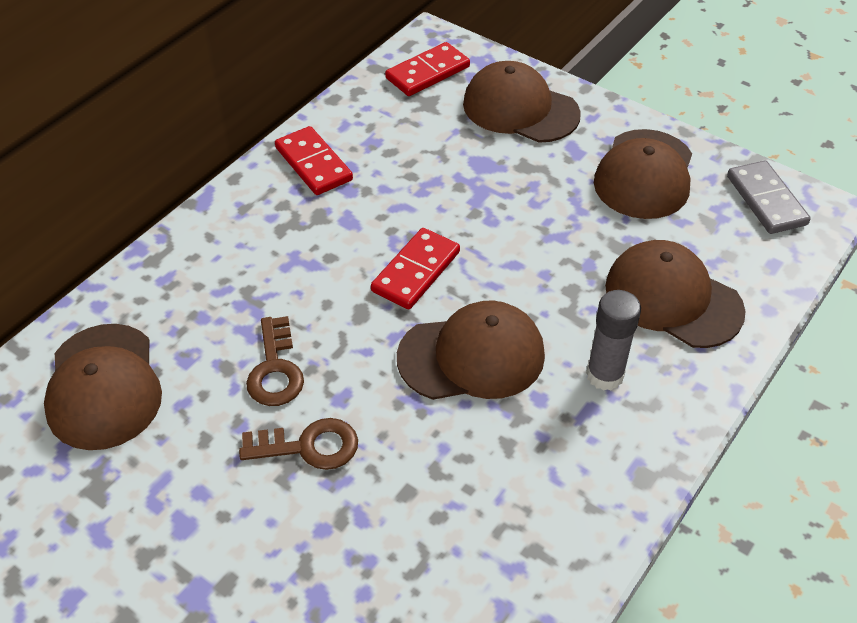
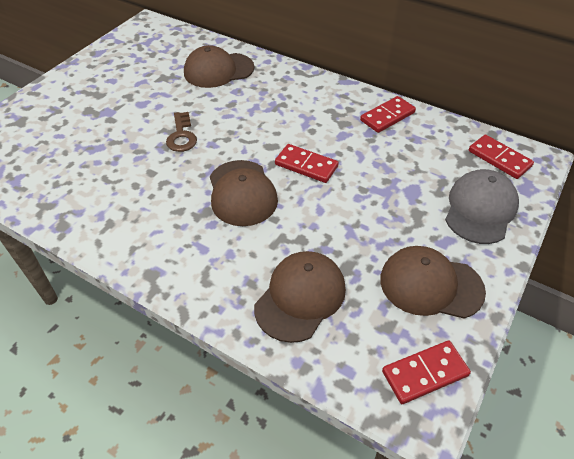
camera: 85 degrees right, 0 degrees up
(275, 369) = (230, 120): brown key -> none
(520, 109) = (480, 209): brown cap -> grey cap
(605, 375) = (229, 256): grey glue stick -> none
(766, 200) = (425, 373): grey domino -> red domino

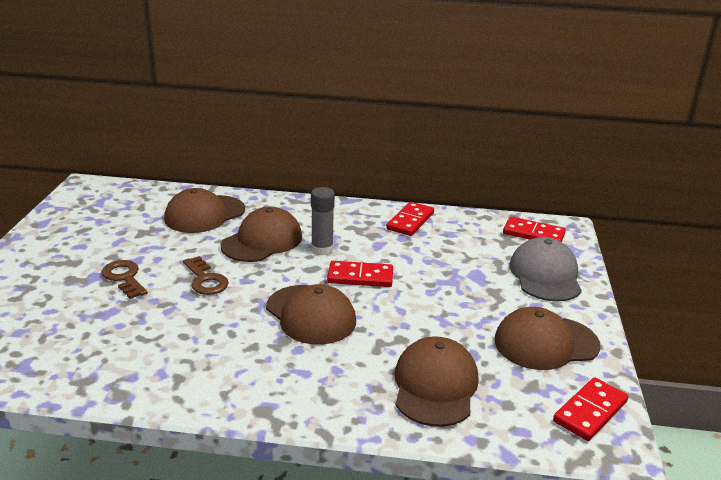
camera: 25 degrees left, 20 degrees down
(125, 118) = (124, 278): none -> brown key
(247, 108) = (262, 241): none -> brown cap
(291, 128) = (322, 249): none -> grey glue stick

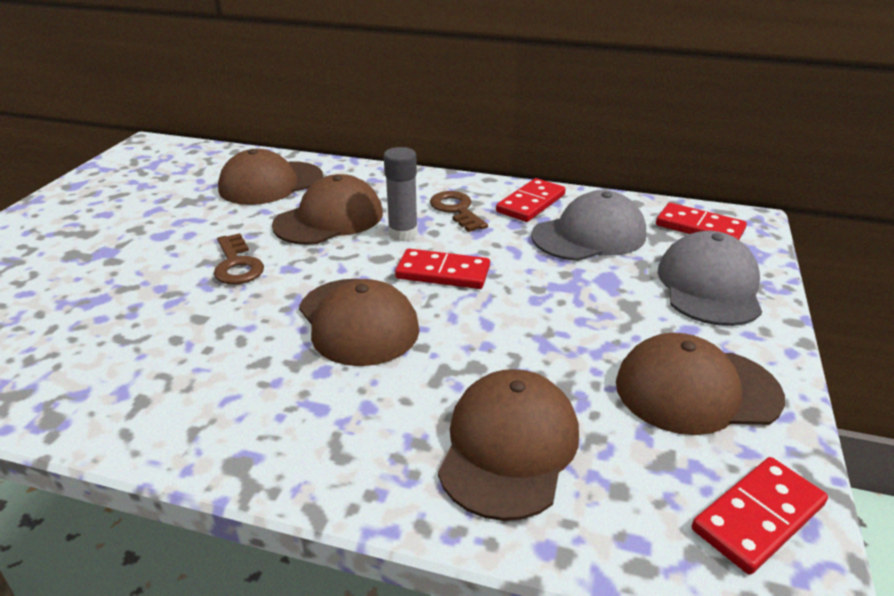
camera: 10 degrees right, 5 degrees up
(124, 278) = (137, 256): brown key -> brown key (456, 210)
(457, 243) = (589, 235): none -> grey cap

